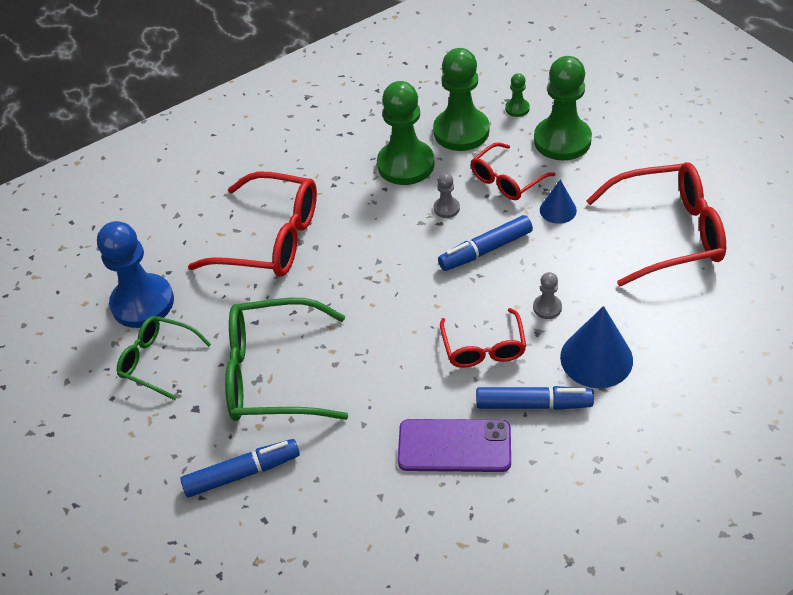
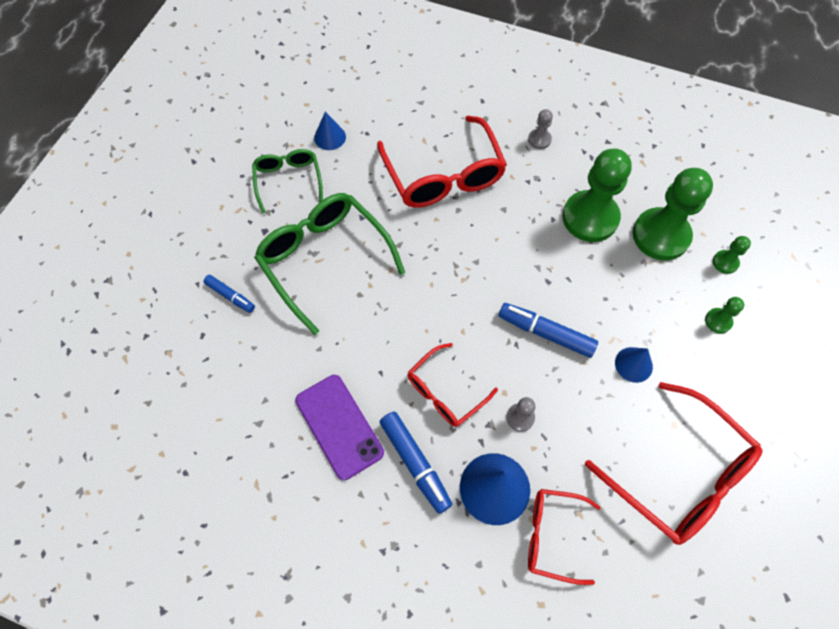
camera: 50 degrees right, 15 degrees up
(142, 303) = (330, 137): blue pawn -> blue cone
(242, 473) = (230, 296): blue marker -> blue marker, size x0.61
(446, 208) = (567, 277): grey pawn -> grey pawn (539, 139)
(507, 180) = (635, 304): red glasses -> red glasses (553, 536)
(562, 140) = (718, 321): green pawn -> green pawn, size x0.44

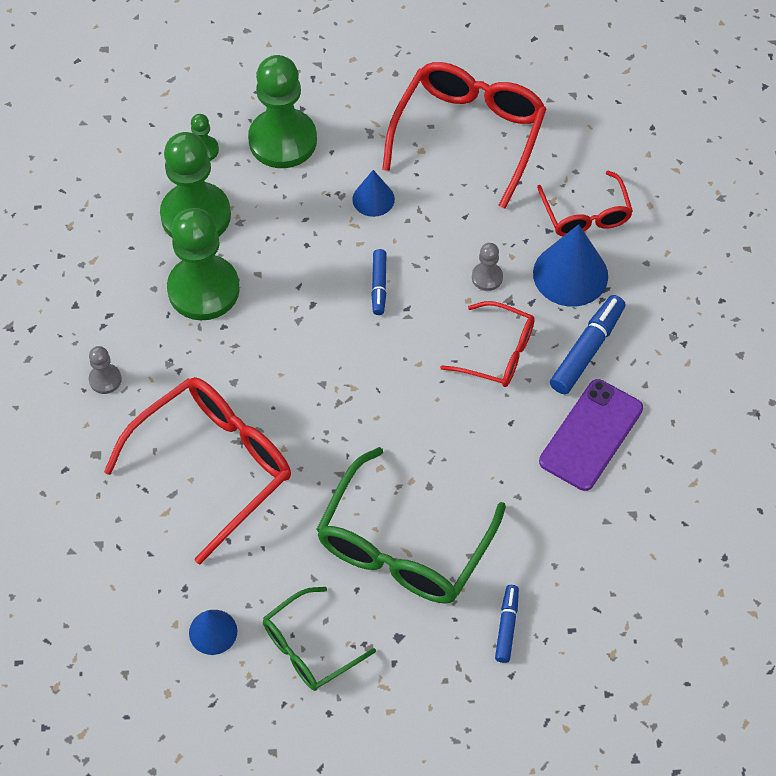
camera: 115 degrees left, 5 degrees down
(546, 333) = (379, 285): blue marker -> blue marker, size x0.61
(718, 321) = (282, 140): green pawn -> green pawn, size x2.28

